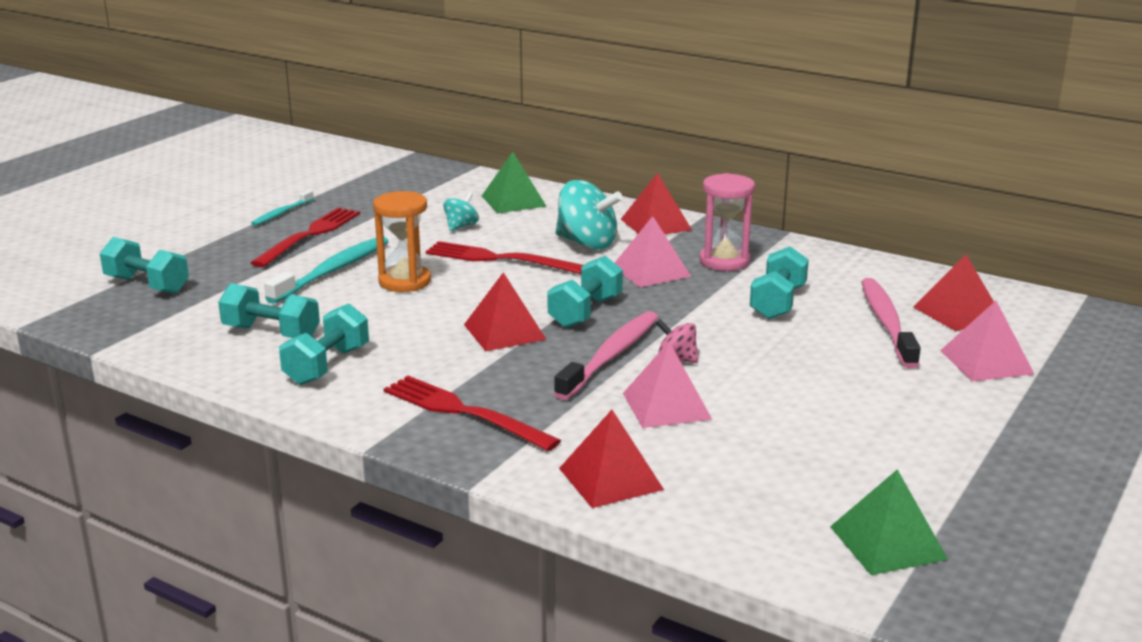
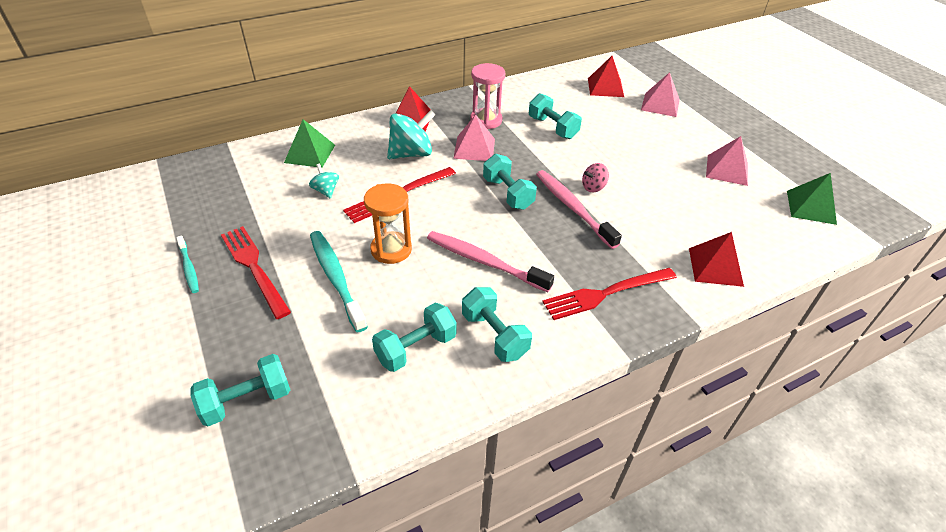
camera: 60 degrees left, 20 degrees up
(504, 332) = (508, 235): red pyramid -> none
(666, 406) = (645, 213): pink pyramid -> pink pyramid (727, 170)
(887, 323) = (601, 109): pink toothbrush -> pink toothbrush (484, 262)

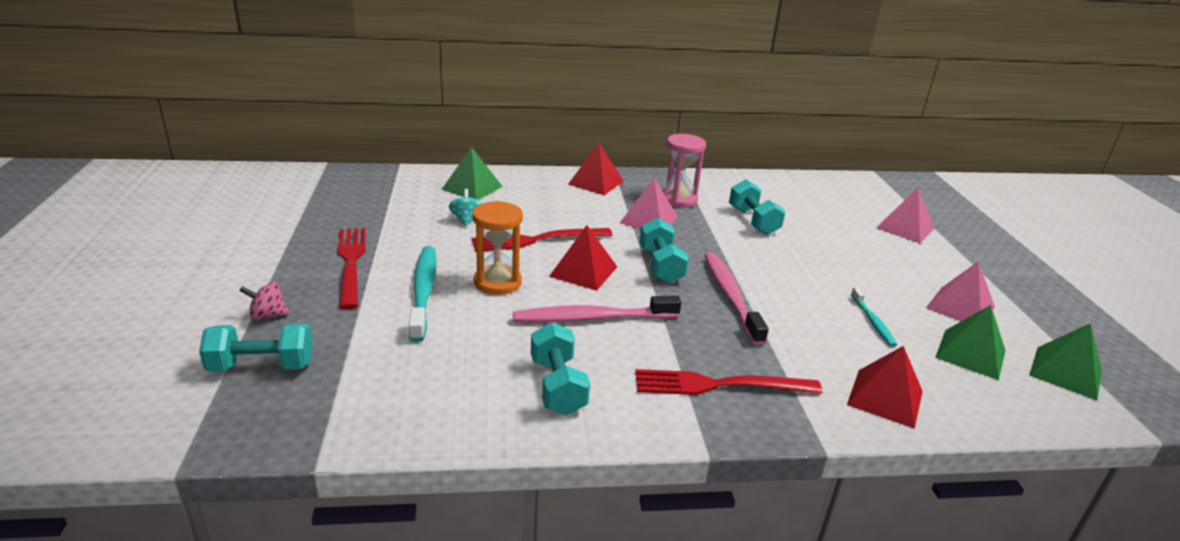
camera: 20 degrees right, 15 degrees down
(189, 268) = (292, 248): turquoise toothbrush -> turquoise toothbrush (873, 321)
(411, 154) = (576, 209): turquoise spinning top -> none
(416, 348) = (462, 372): turquoise dumbbell -> none
(484, 262) = (592, 318): pink toothbrush -> pink toothbrush turned 60 degrees counterclockwise
(593, 187) = (768, 283): pink spinning top -> pink spinning top (268, 315)
(605, 87) = (842, 199): red pyramid -> red pyramid (583, 271)
(750, 210) = (970, 354): none -> green pyramid

